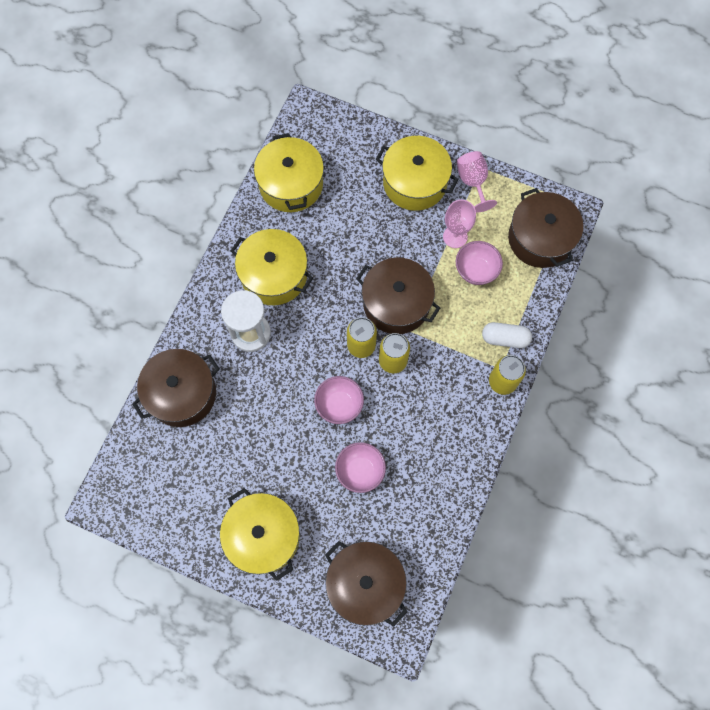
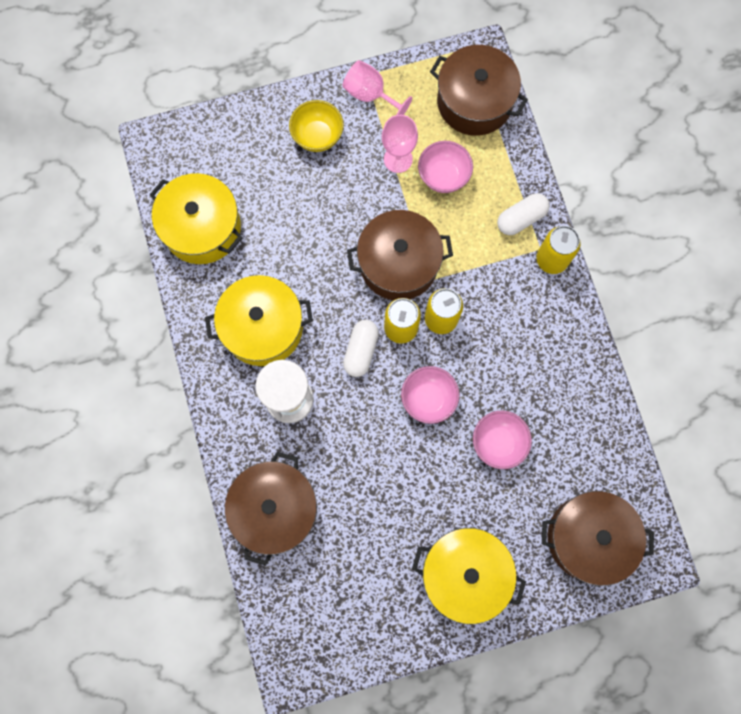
camera: 40 degrees left, 5 degrees up
(322, 339) = (361, 351): none -> white capsule
(415, 182) = (317, 136): yellow pot -> yellow bowl

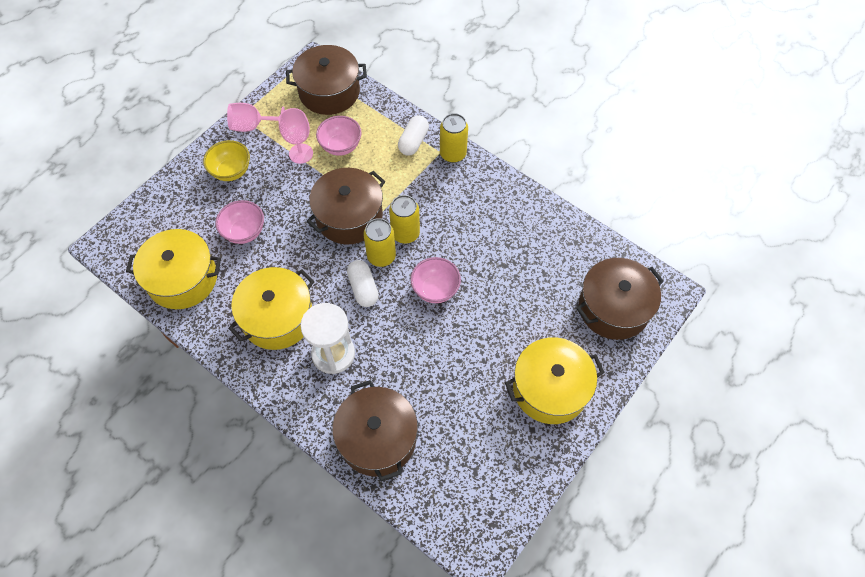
camera: 35 degrees left, 15 degrees down
(498, 442) = (505, 287): pink bowl -> pink bowl (244, 232)

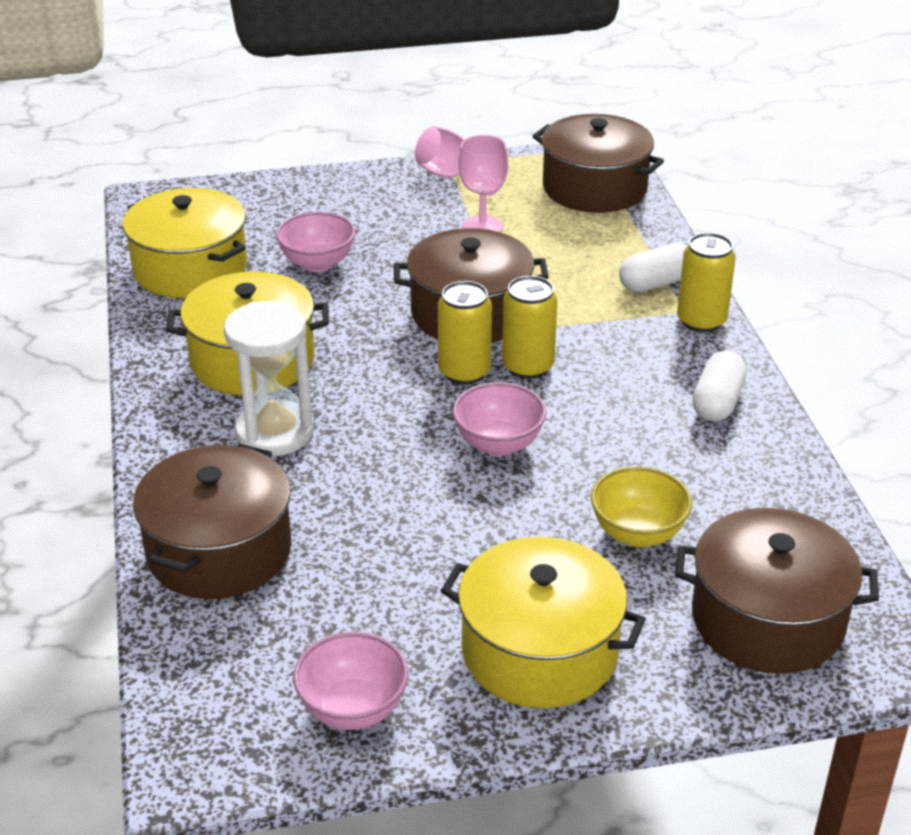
camera: 40 degrees right, 25 degrees down
(231, 171) = (373, 204): yellow bowl -> yellow bowl (637, 533)
(341, 146) = (545, 243): pink bowl -> pink bowl (353, 709)
(363, 288) = (398, 390): white capsule -> white capsule (717, 402)

